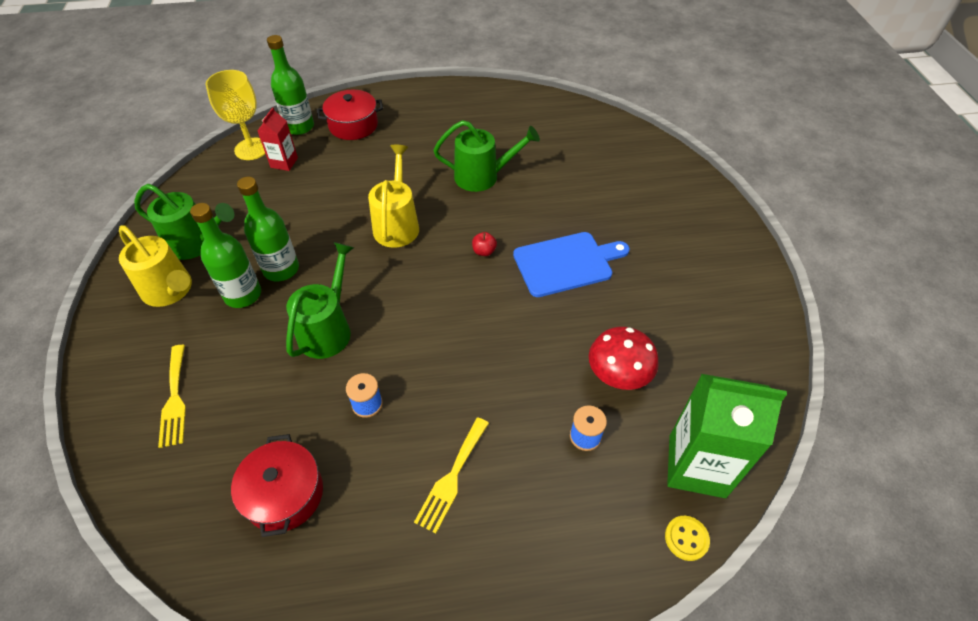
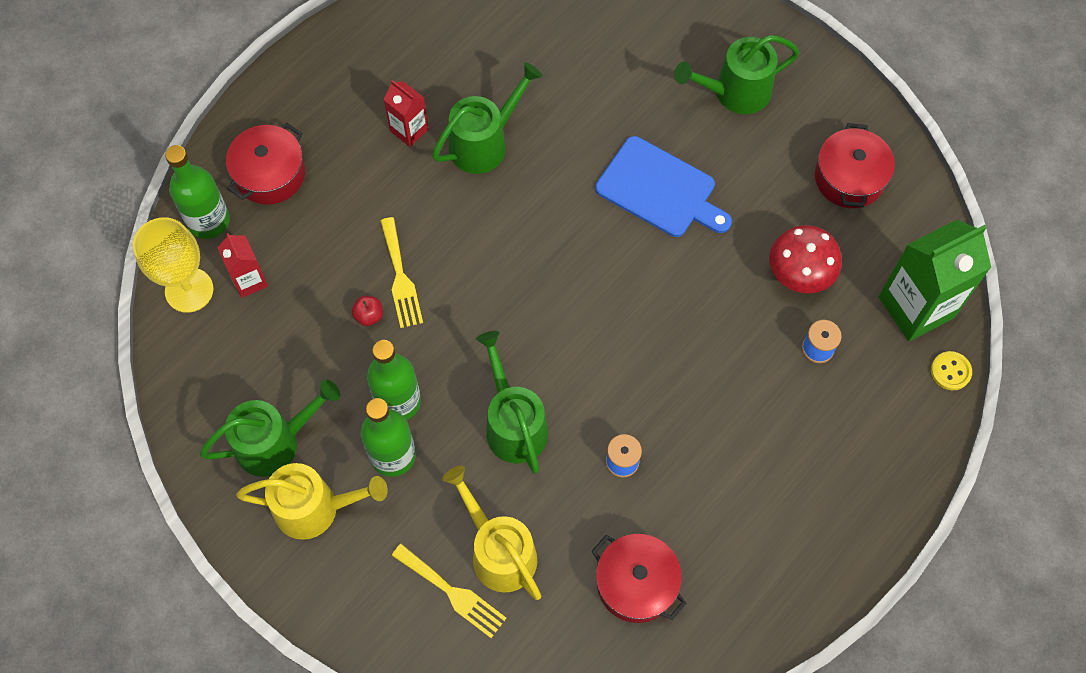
camera: 40 degrees left, 15 degrees up
(397, 224) = (457, 266): yellow watering can -> yellow watering can (498, 551)
(447, 147) = (409, 130): none -> red carton
(452, 477) = (749, 464): yellow fork -> yellow fork (400, 278)
(484, 251) = (573, 233): red apple -> red apple (369, 315)
(566, 263) = (660, 189): blue cutting board -> blue cutting board turned 90 degrees clockwise
(674, 242) = (735, 92): none -> green watering can
(717, 341) = (849, 178): none -> red pot

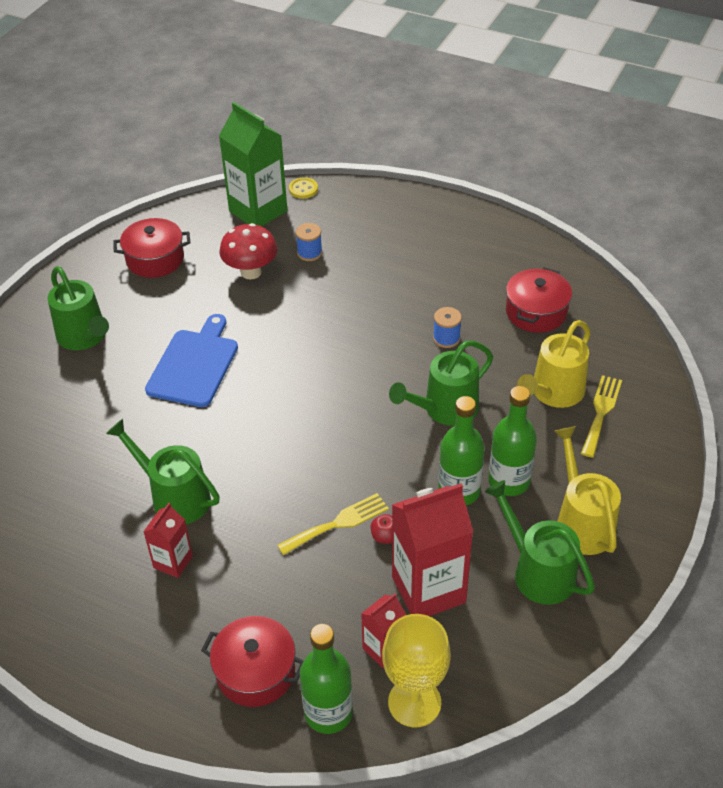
camera: 105 degrees left, 20 degrees down
(295, 336) = (428, 589): none -> red carton

